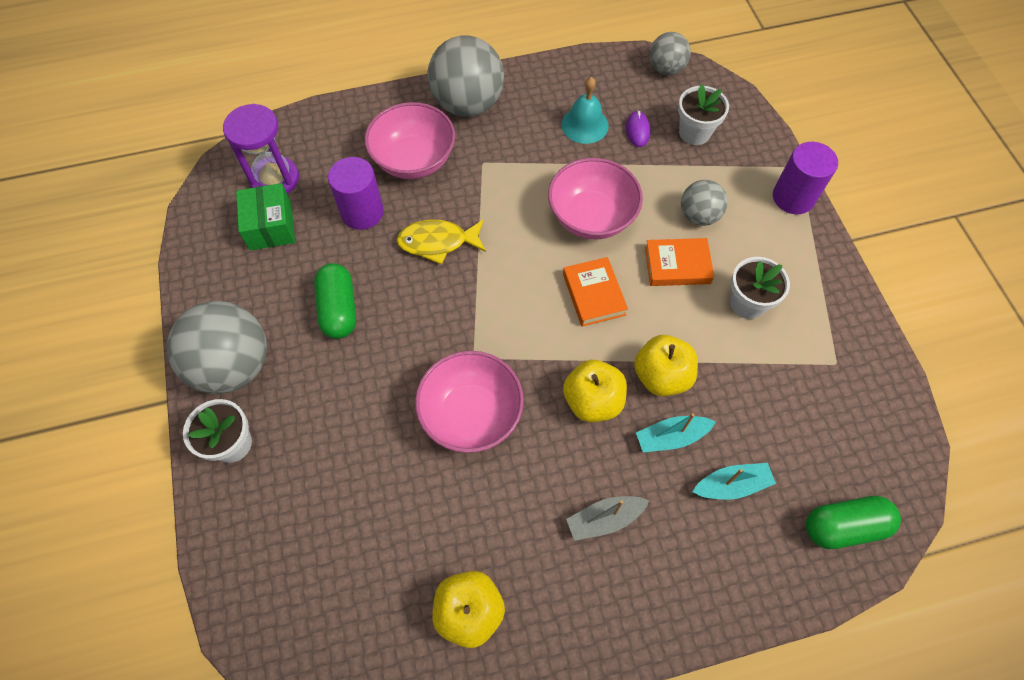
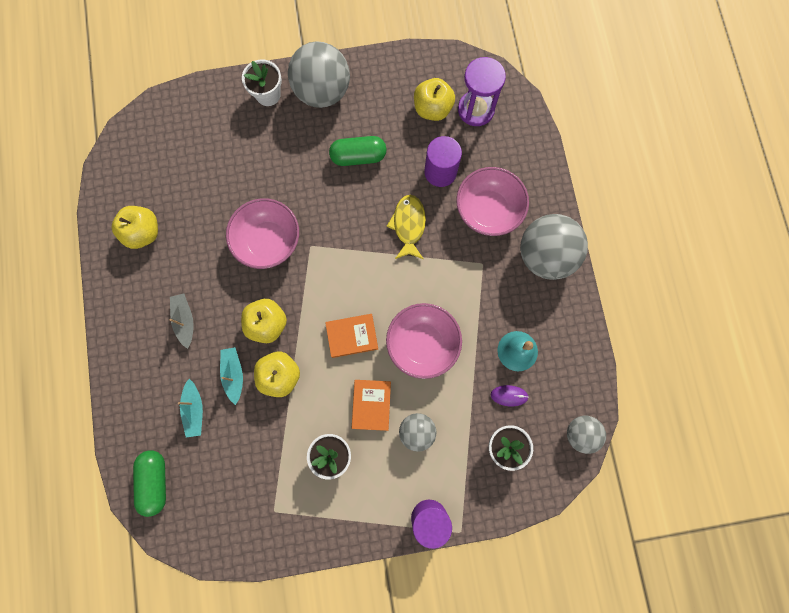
camera: 95 degrees right, 15 degrees up
(271, 226) = (432, 109): green box -> yellow apple

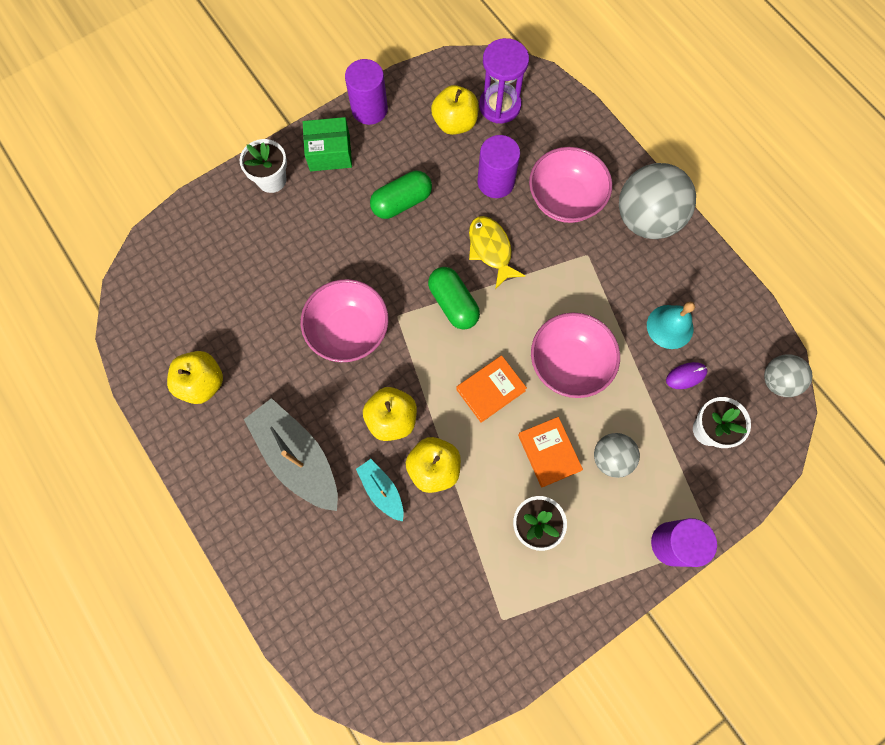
camera: 25 degrees left, 5 degrees down
(155, 481) = (351, 652): green capsule -> green capsule (453, 303)
(185, 320) = (297, 457): grey boat -> grey boat, size x1.90
(194, 410) = (357, 550): turquoise boat -> none
(322, 92) = (330, 153): grey ball -> green box
(371, 68) = (369, 109): none -> purple cylinder

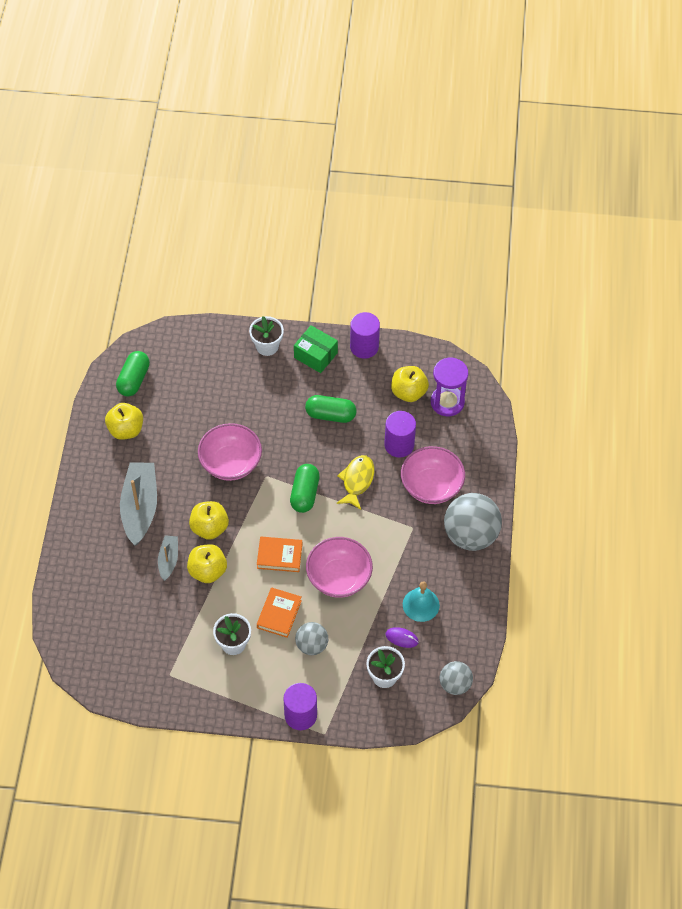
camera: 40 degrees right, 15 degrees down
(161, 321) = (134, 380): none -> green capsule
(382, 490) = (168, 560): turquoise boat -> grey boat

